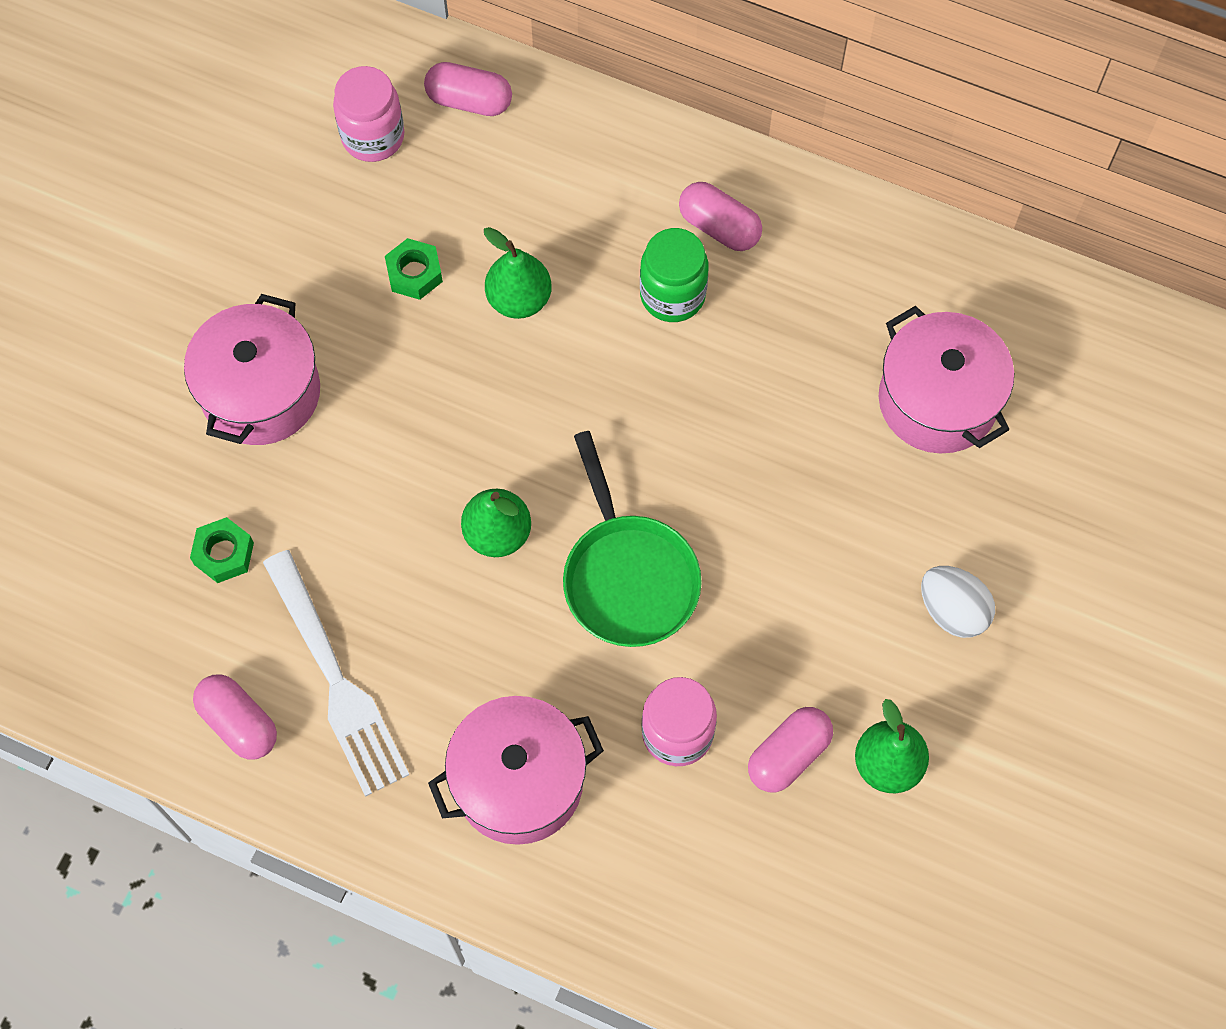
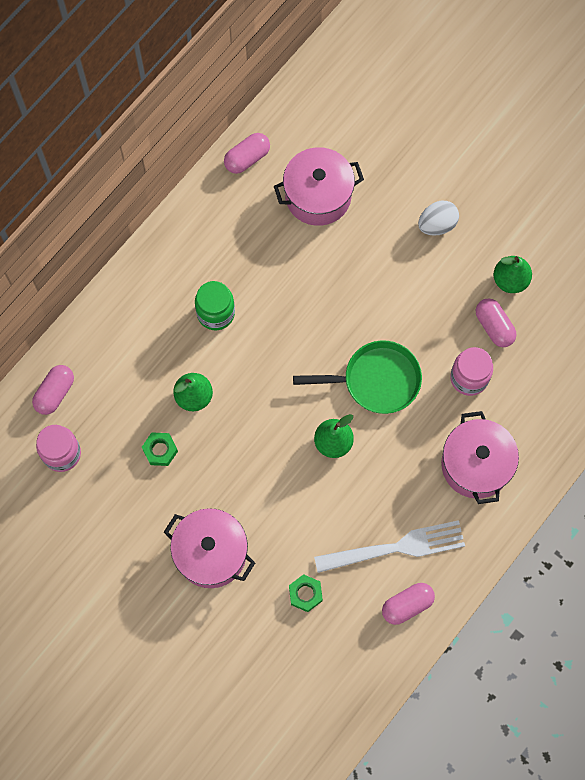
camera: 75 degrees left, 5 degrees up
(719, 227) = (180, 277): pink capsule -> pink capsule (247, 158)

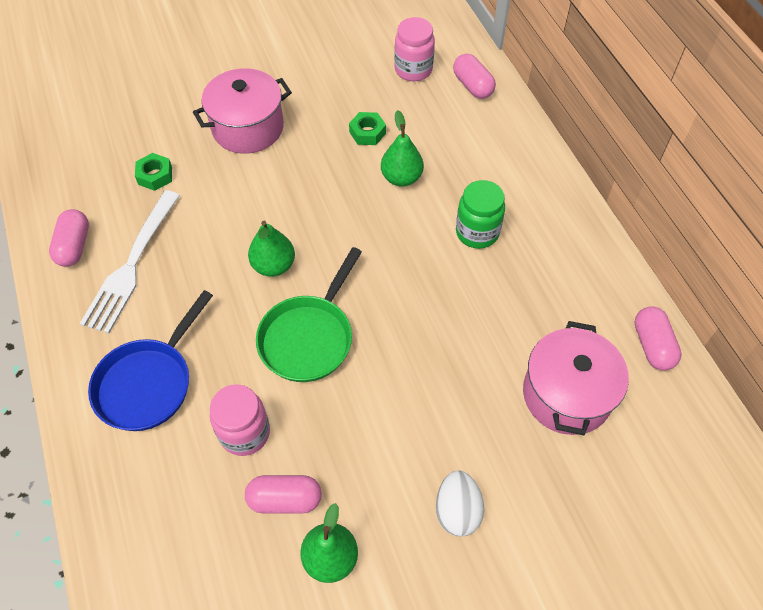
camera: 120 degrees right, 15 degrees down
(476, 465) = (148, 383): pink pot -> blue pan

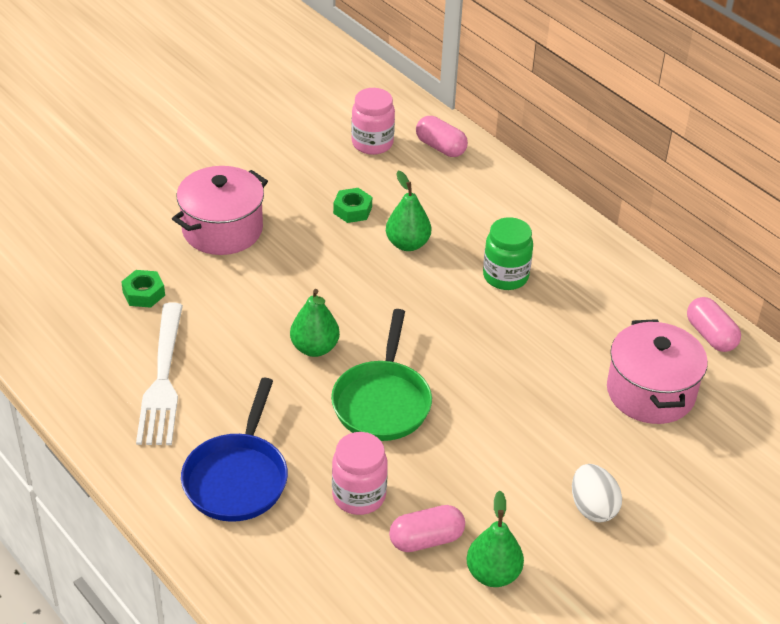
camera: 20 degrees left, 15 degrees down
(74, 246) = (89, 376): pink capsule -> none

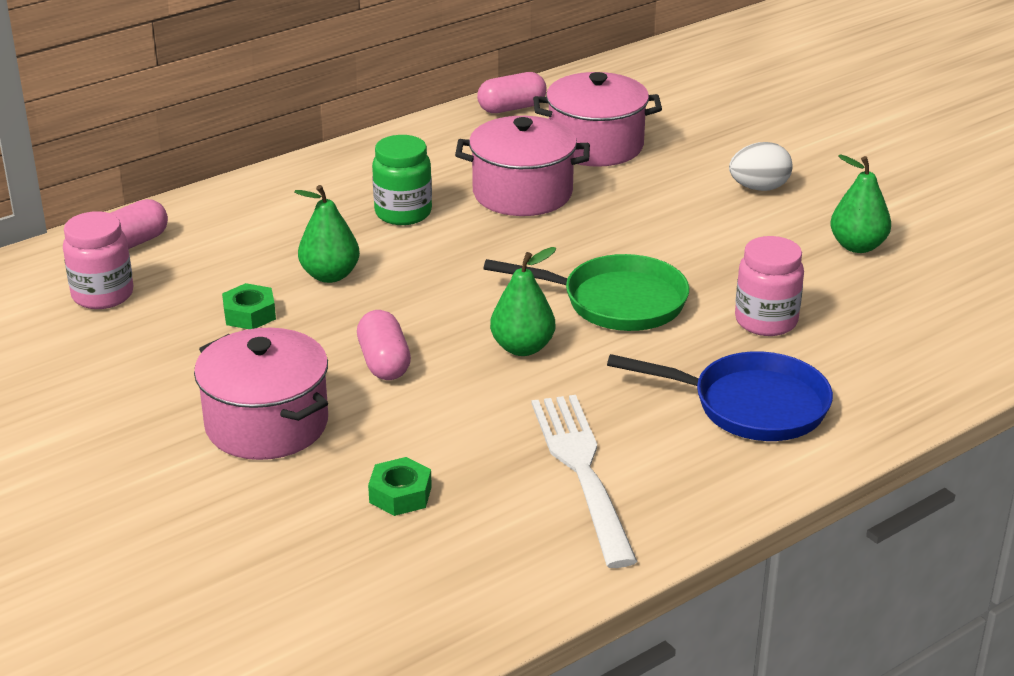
camera: 85 degrees left, 10 degrees down
(162, 380) = (582, 470): white fork -> white fork turned 105 degrees counterclockwise
(426, 539) = (820, 281): pink capsule -> pink capsule (384, 362)
(551, 345) = (522, 193): none -> pink pot

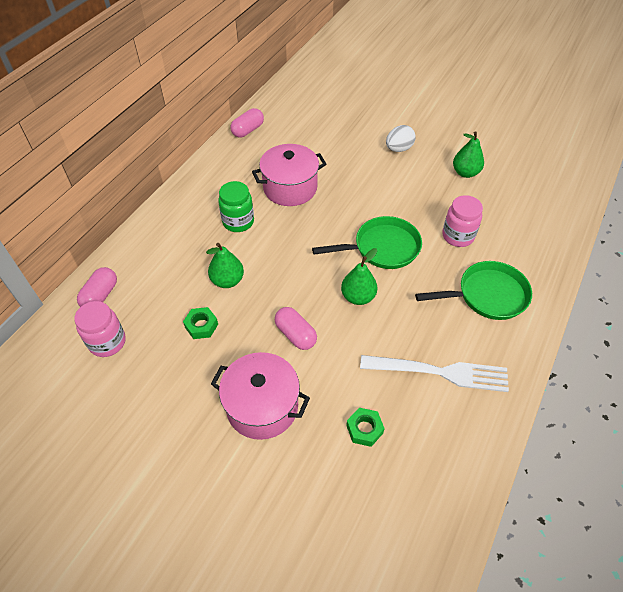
camera: 25 degrees left, 20 degrees up
(582, 470) = (440, 372): white fork -> white fork turned 135 degrees clockwise
(595, 145) = (305, 144): pink pot -> none
(751, 406) = (487, 295): blue pan -> green pan

